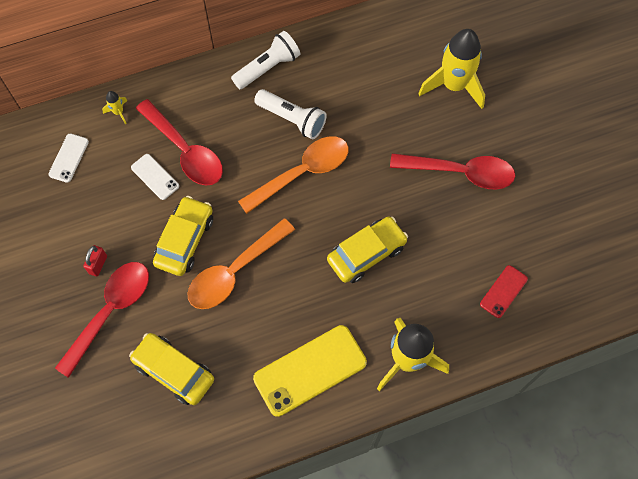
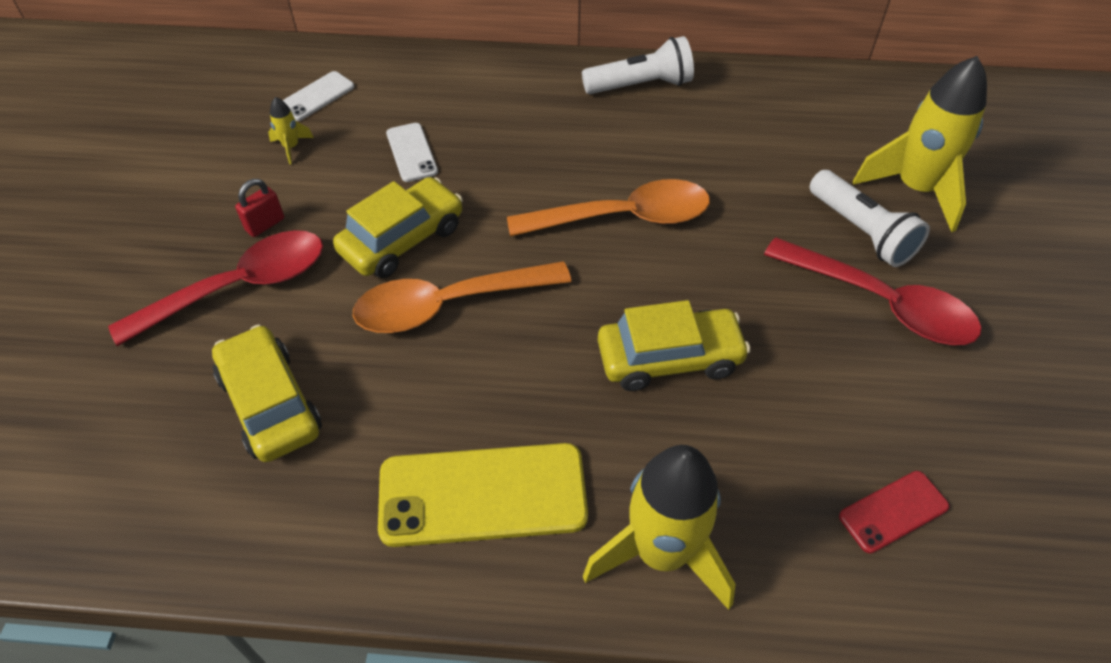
camera: 25 degrees right, 15 degrees down
(118, 112) = (412, 71): yellow rocket -> yellow rocket (291, 147)
(185, 151) = (471, 138): red spoon -> none
(292, 119) = (643, 151): white flashlight -> white flashlight (861, 231)

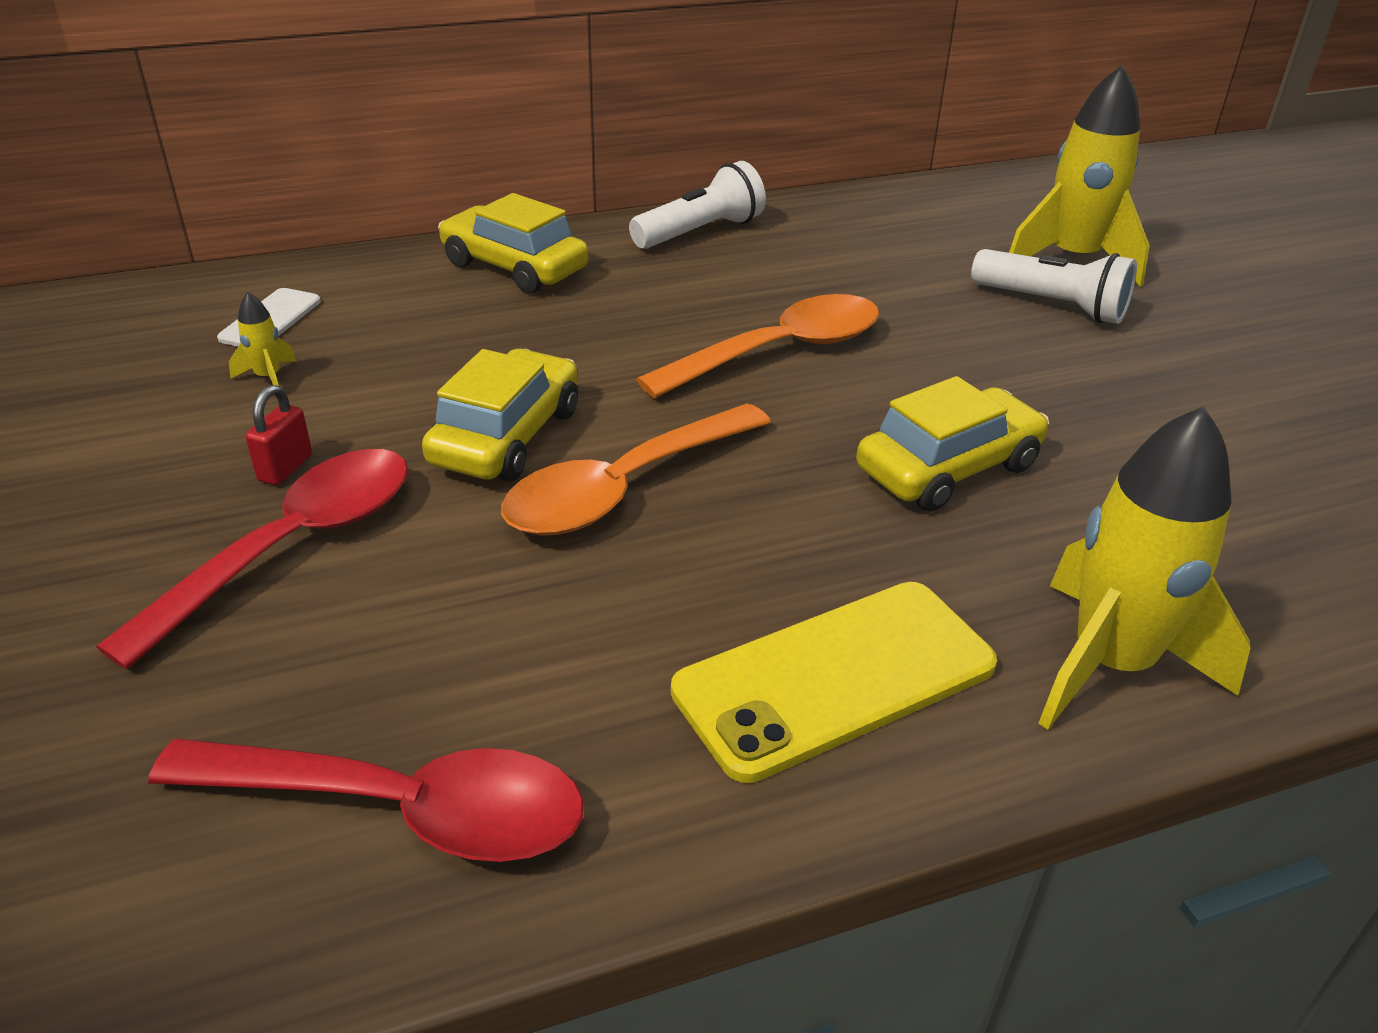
camera: 25 degrees left, 15 degrees down
(270, 404) = (440, 669): yellow car -> yellow car (514, 267)
(411, 152) = (453, 348): white phone -> none
(881, 303) = (1129, 360): red spoon -> red spoon (401, 809)
(893, 511) = (1316, 539): red phone -> none

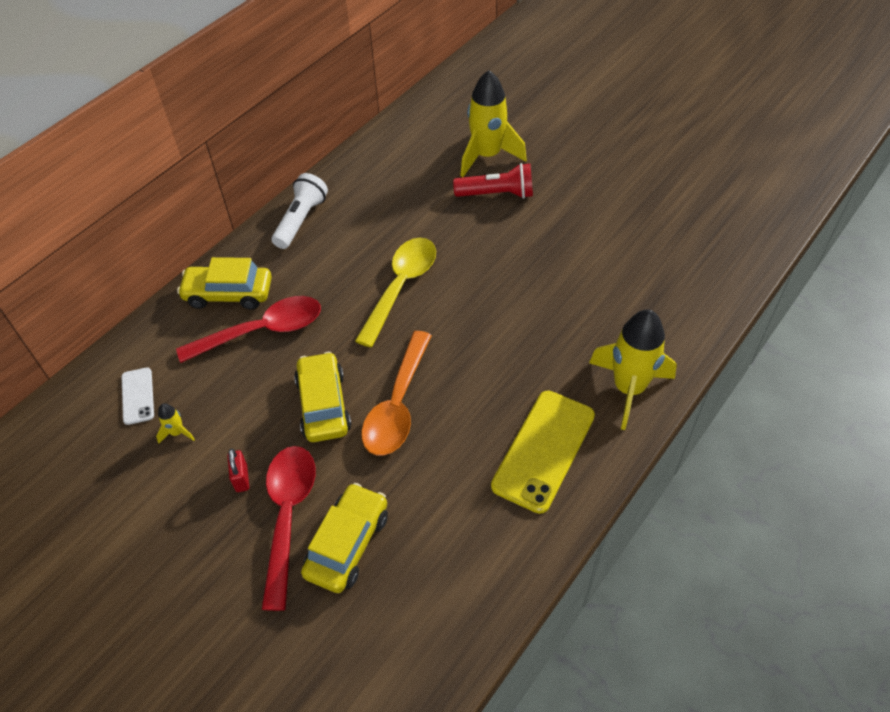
camera: 30 degrees left, 15 degrees up
(401, 809) = (440, 596): red spoon -> red spoon (262, 331)
(780, 351) = (401, 287): orange spoon -> yellow spoon
(948, 468) = (516, 321): yellow car -> yellow car (347, 544)
(1052, 306) = (497, 194): white flashlight -> red flashlight

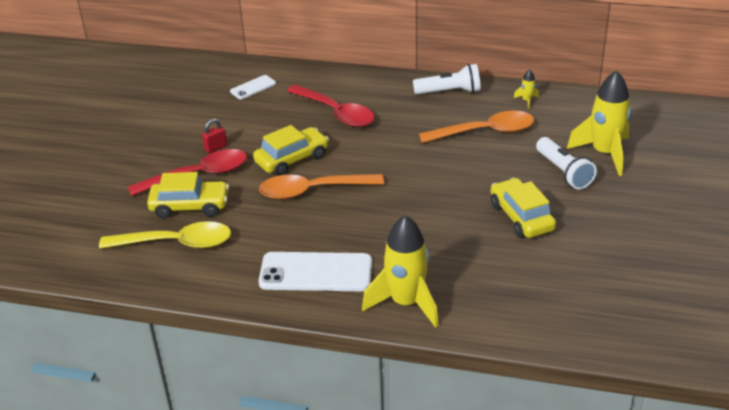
camera: 65 degrees right, 15 degrees down
(177, 432) = (235, 112): yellow rocket -> yellow rocket (527, 101)
(228, 294) = (358, 88): yellow car -> yellow car (521, 217)
(393, 221) = (485, 132): none -> orange spoon
(401, 287) = (422, 157): yellow spoon -> yellow spoon (176, 243)
(497, 194) = (563, 172): red flashlight -> white flashlight
(543, 450) = (316, 272): yellow phone -> white phone

